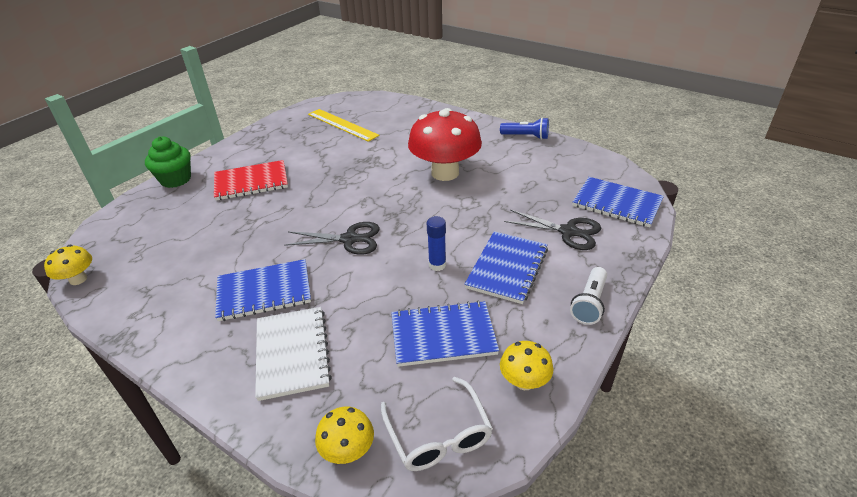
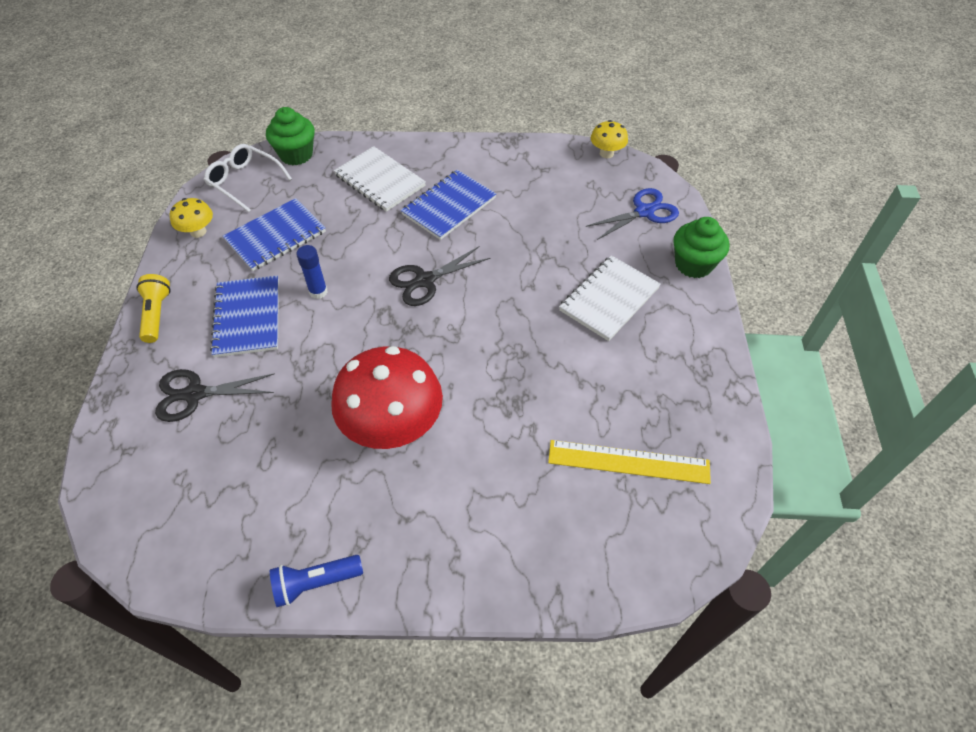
camera: 145 degrees right, 15 degrees up
(142, 220) = (644, 212): none -> blue scissors
(251, 182) = (609, 299): red notebook -> white notebook
(348, 450) = (296, 154): yellow mushroom -> green cupcake
(589, 303) = (157, 314): white flashlight -> yellow flashlight
(617, 203) = (139, 473): blue notebook -> none

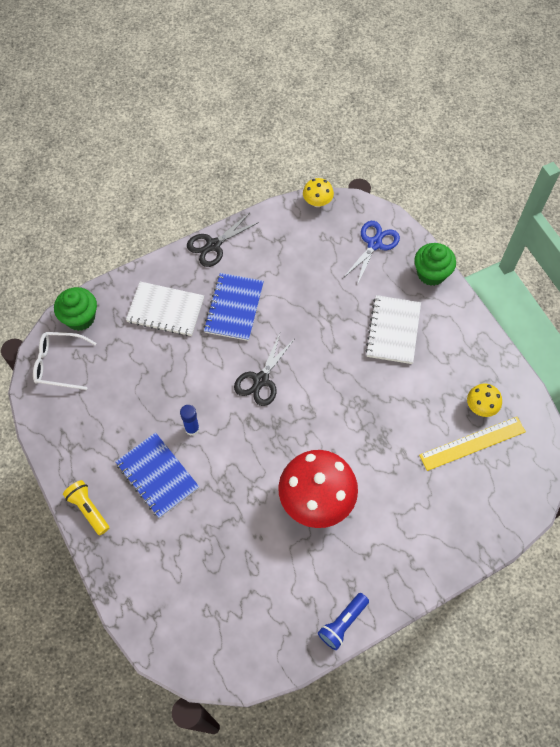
camera: 30 degrees left, 10 degrees up
(195, 394) = (168, 551): black scissors -> black scissors (213, 245)
(198, 232) = (60, 426): yellow mushroom -> yellow mushroom (481, 407)
(276, 236) = (124, 399): blue notebook -> none

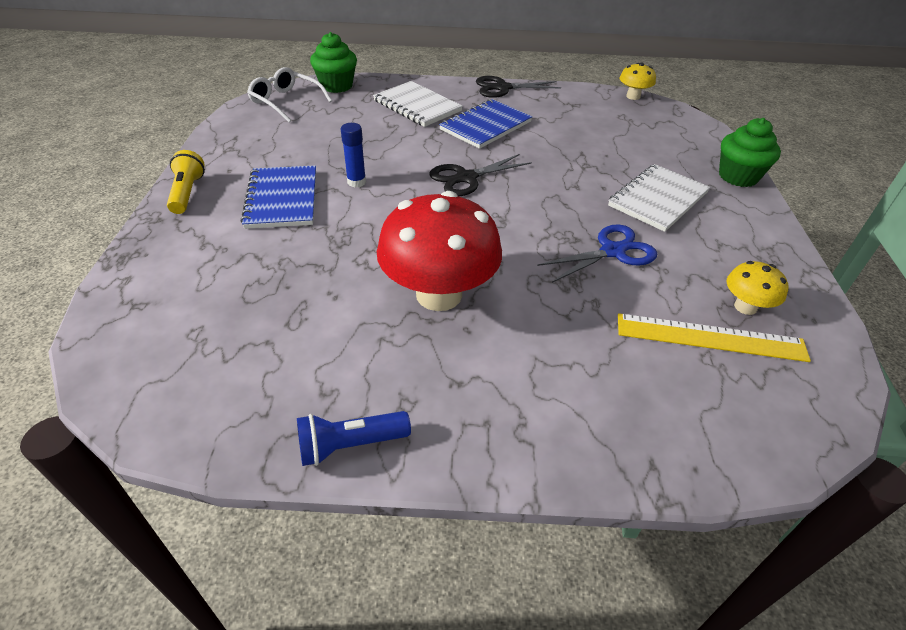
camera: 30 degrees right, 20 degrees down
(374, 244) = (678, 137): blue scissors -> blue scissors (612, 251)

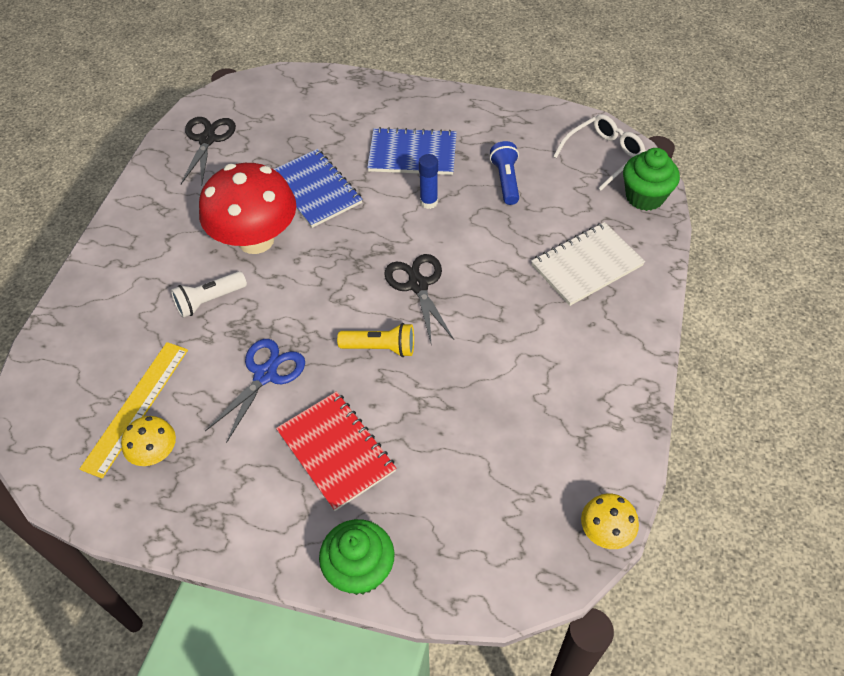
camera: 105 degrees right, 10 degrees up
(187, 193) = (435, 100): yellow flashlight -> yellow flashlight (380, 348)
(350, 445) = (147, 183): blue flashlight -> blue flashlight (506, 180)
(485, 126) = (529, 323): blue notebook -> blue notebook (315, 190)
(503, 88) = (637, 365): black scissors -> black scissors (207, 139)
(544, 313) = (209, 301): none -> white flashlight
(612, 251) = (265, 375): blue scissors -> blue scissors turned 135 degrees counterclockwise
(658, 199) = (336, 451): white notebook -> red notebook

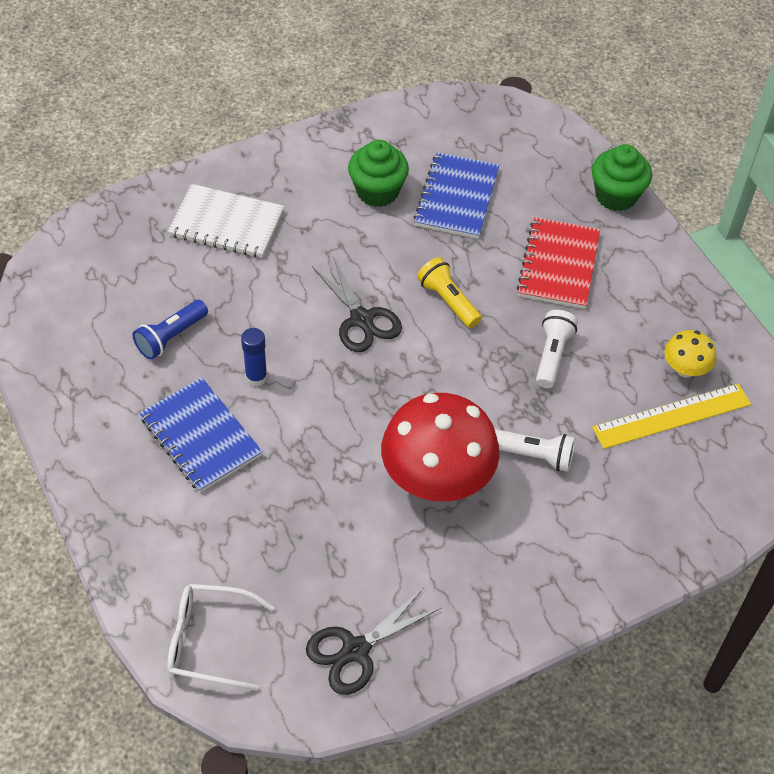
camera: 135 degrees left, 0 degrees up
(265, 375) = (552, 355): blue scissors -> white flashlight
(315, 190) = (329, 482): blue notebook -> blue notebook (456, 197)
(418, 285) = (361, 319): black scissors -> black scissors turned 60 degrees counterclockwise
(603, 155) = (66, 284): white glasses -> white glasses (210, 641)
(605, 532) = (454, 99): yellow mushroom -> none
(644, 197) = (101, 227): green cupcake -> green cupcake (377, 191)

